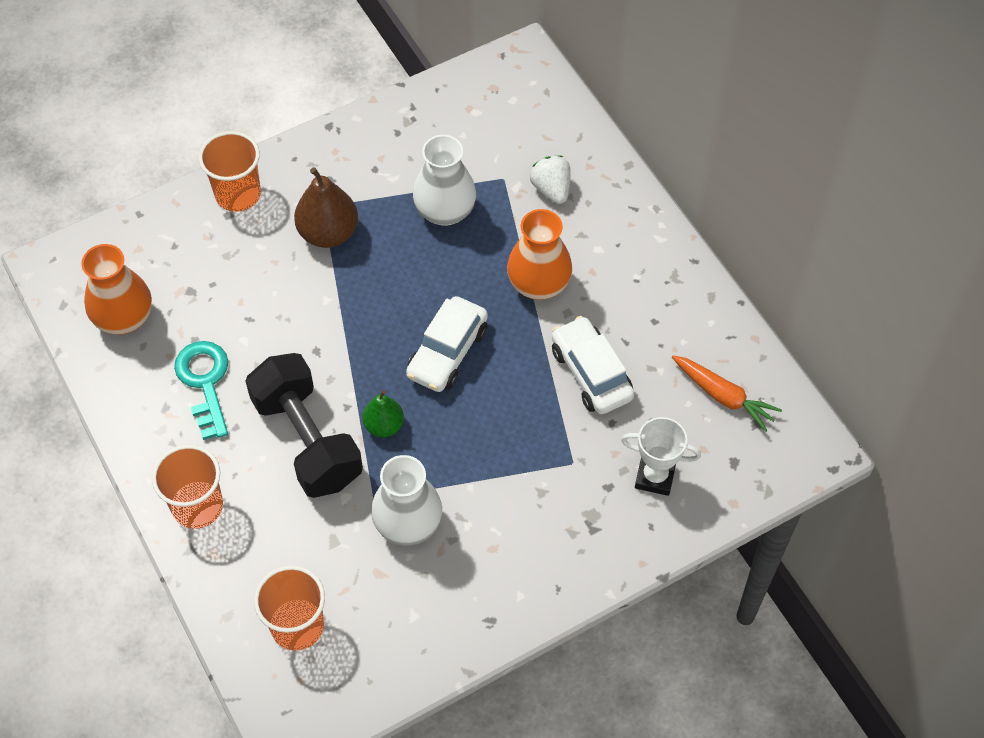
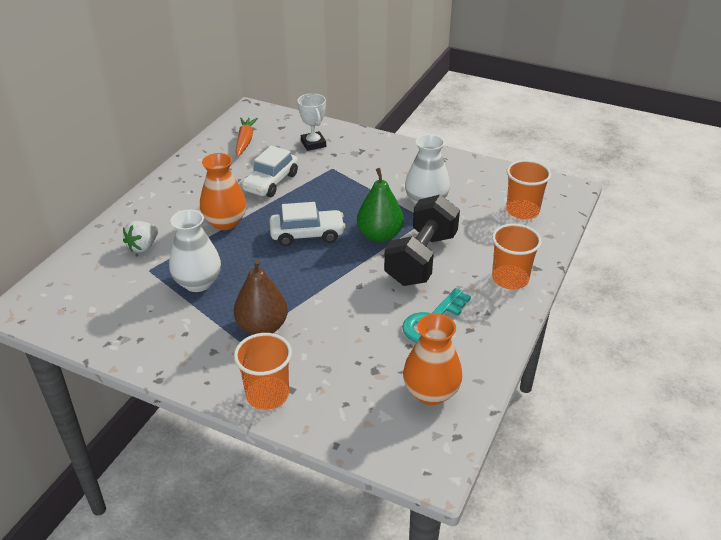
camera: 125 degrees left, 20 degrees down
(384, 425) = (379, 236): green pear -> green pear, size x1.63

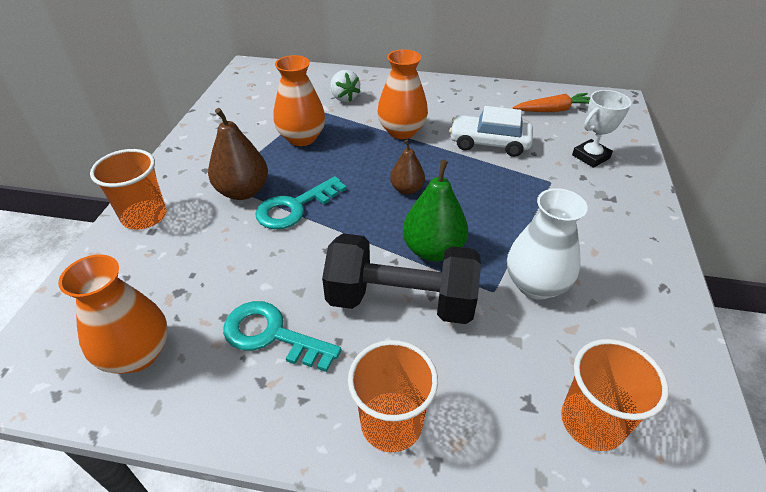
camera: 75 degrees right, 5 degrees up
(143, 246) = (344, 98): white strawberry -> white strawberry turned 135 degrees counterclockwise
(198, 282) = (302, 138): white vase -> orange vase
(300, 297) = (294, 207): none -> turquoise key
(307, 234) = (407, 189): white car -> brown pear

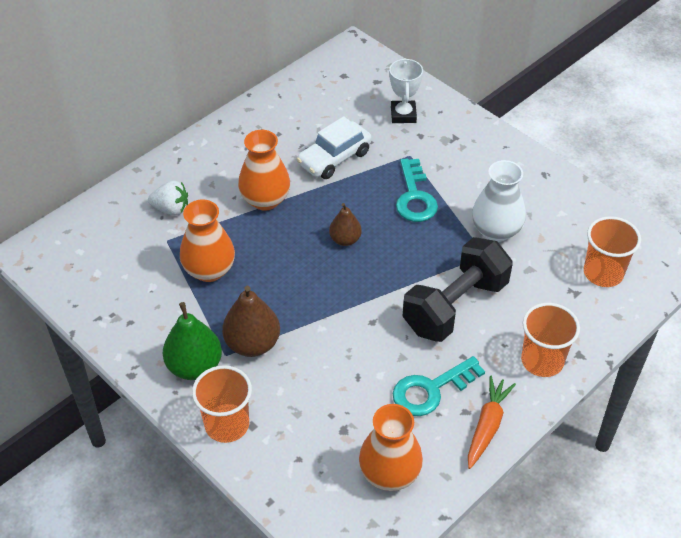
camera: 55 degrees left, 5 degrees up
(294, 207) = (305, 319): turquoise key -> turquoise key (415, 197)
(433, 250) = (423, 263): green pear -> green pear (195, 366)
(553, 110) = (328, 92): orange carrot -> orange carrot (487, 426)

